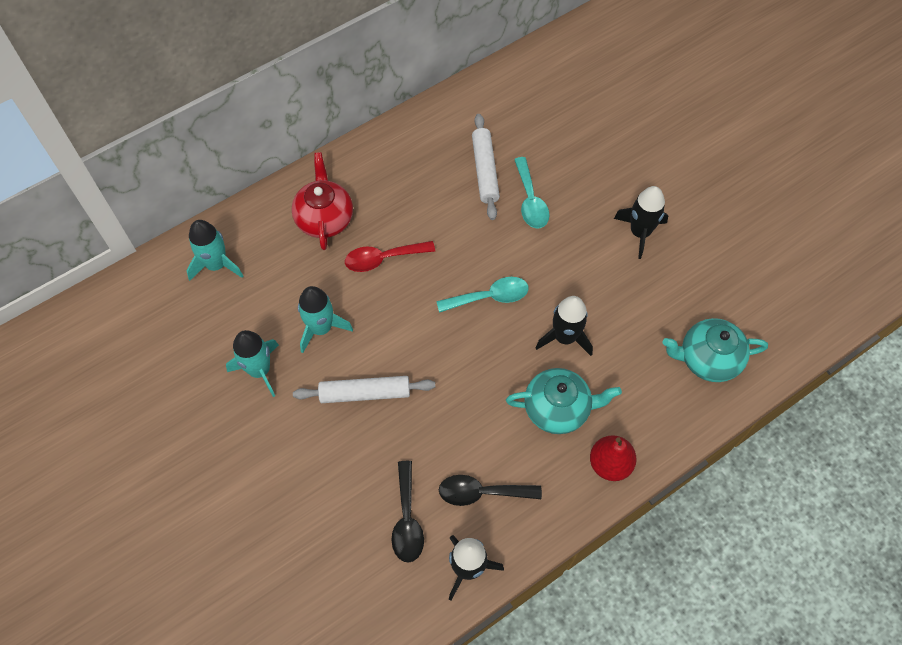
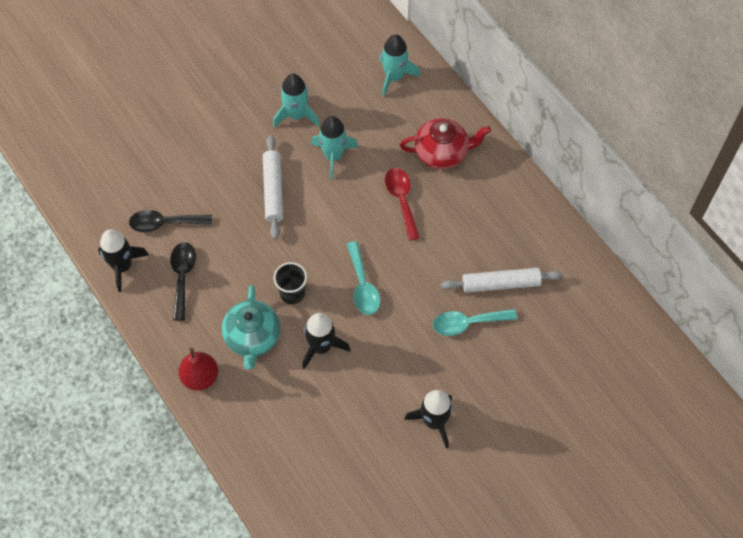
camera: 90 degrees right, 0 degrees up
(500, 368) = (292, 293): none -> black cup
(707, 359) = (296, 470): turquoise teapot -> none

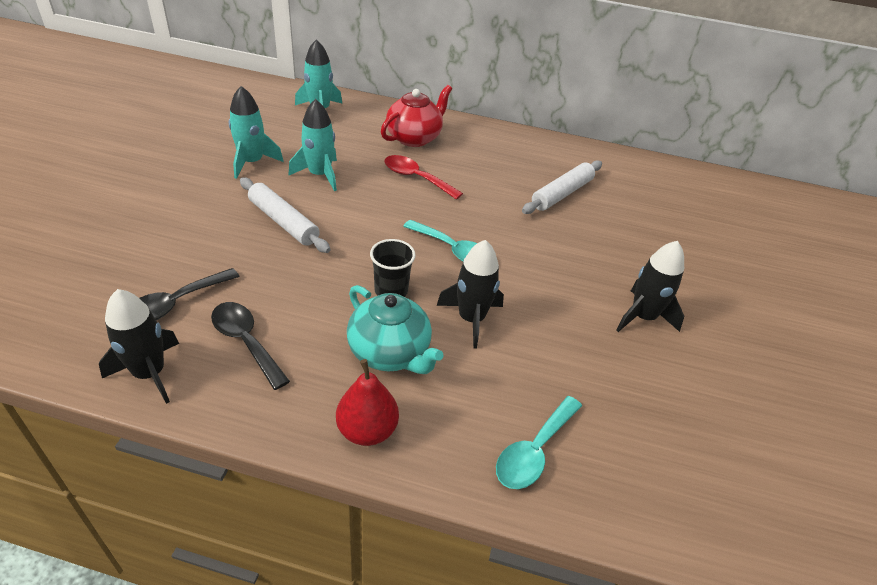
camera: 45 degrees left, 20 degrees down
(467, 323) = (572, 231): turquoise spoon -> turquoise spoon (534, 451)

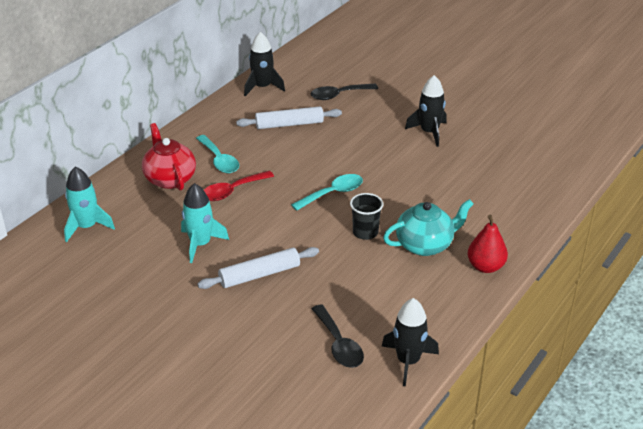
camera: 65 degrees left, 5 degrees down
(246, 341) = (392, 310): black spoon -> black spoon (338, 95)
(252, 162) = (158, 283): turquoise rocket -> none
(471, 319) = (406, 202): black rocket -> black rocket (262, 87)
(534, 451) = (517, 206): turquoise spoon -> turquoise spoon (219, 160)
(562, 194) = (289, 124): white rolling pin -> white rolling pin turned 75 degrees counterclockwise

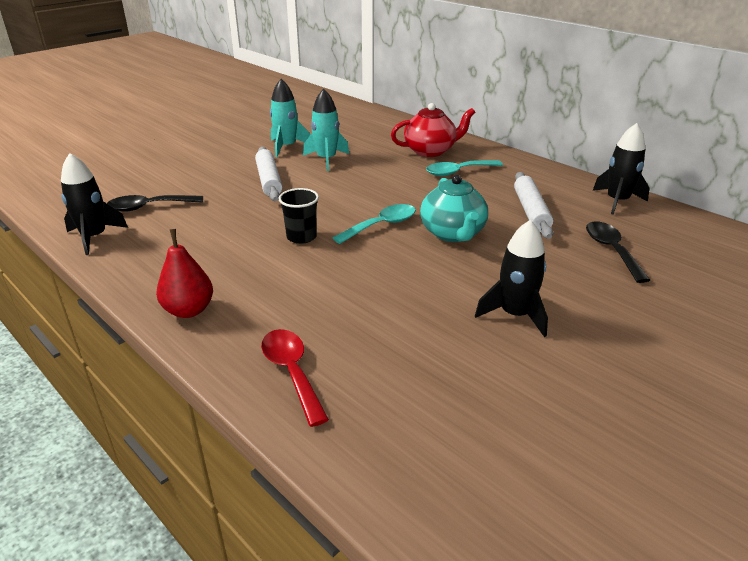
camera: 100 degrees right, 5 degrees down
(87, 226) = (371, 123): turquoise rocket -> turquoise rocket (287, 147)
(232, 191) = (402, 175): red spoon -> red spoon (292, 372)
(333, 193) = (381, 225): turquoise spoon -> turquoise spoon turned 105 degrees counterclockwise
(425, 245) = (258, 272): turquoise teapot -> turquoise teapot (453, 234)

